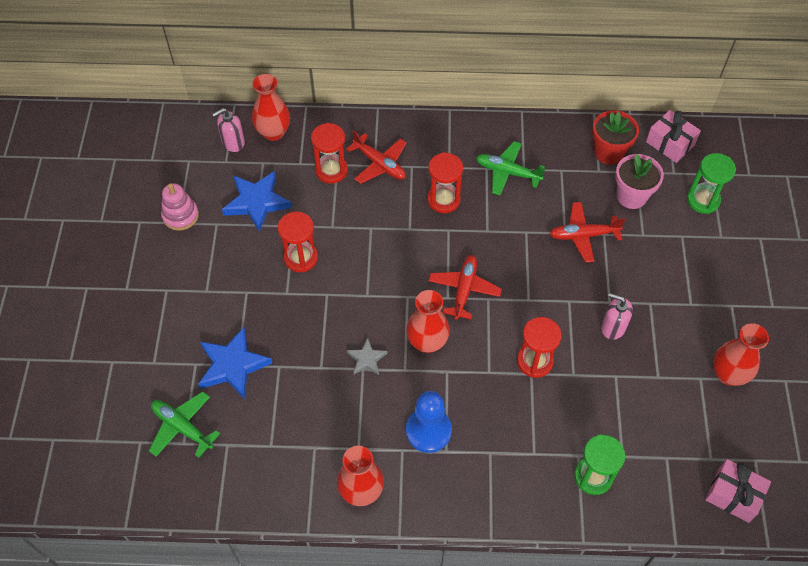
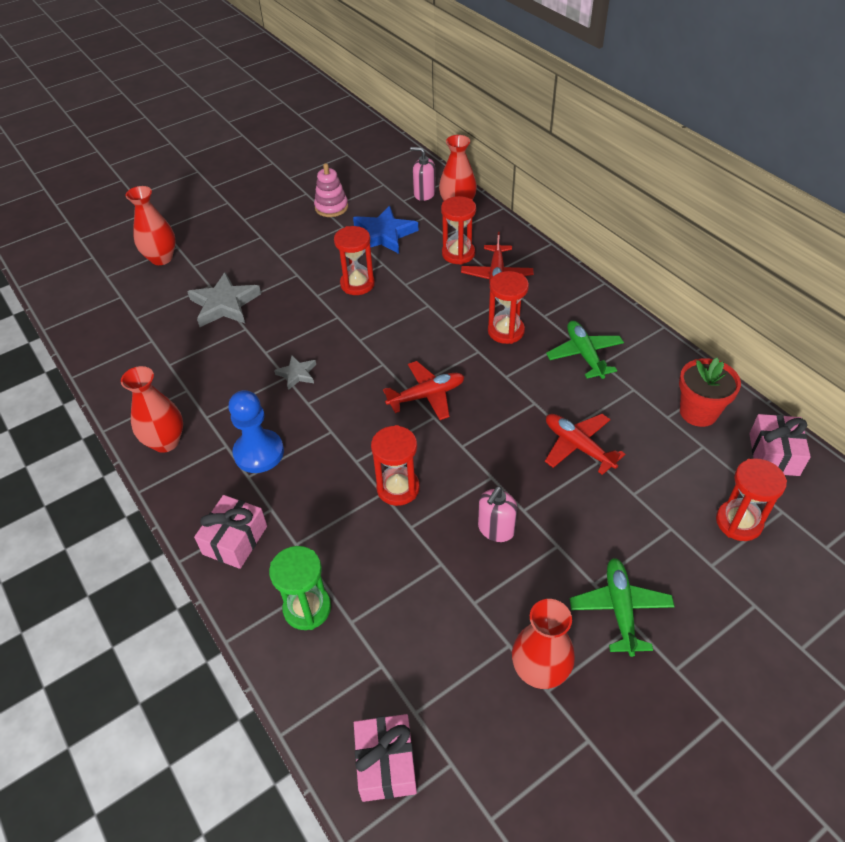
camera: 55 degrees right, 10 degrees down
(182, 427) = (149, 310): green plane -> green plane (620, 609)
(232, 365) = (224, 304): blue star -> grey star
(427, 342) = (348, 402): red vase -> red vase (161, 258)
(500, 491) = (235, 540): none -> pink gift
(613, 327) = (496, 529): pink soap dispenser -> pink soap dispenser turned 135 degrees counterclockwise
(631, 196) = (669, 458): pink flower pot -> none
(703, 200) = (738, 522): green hourglass -> red hourglass

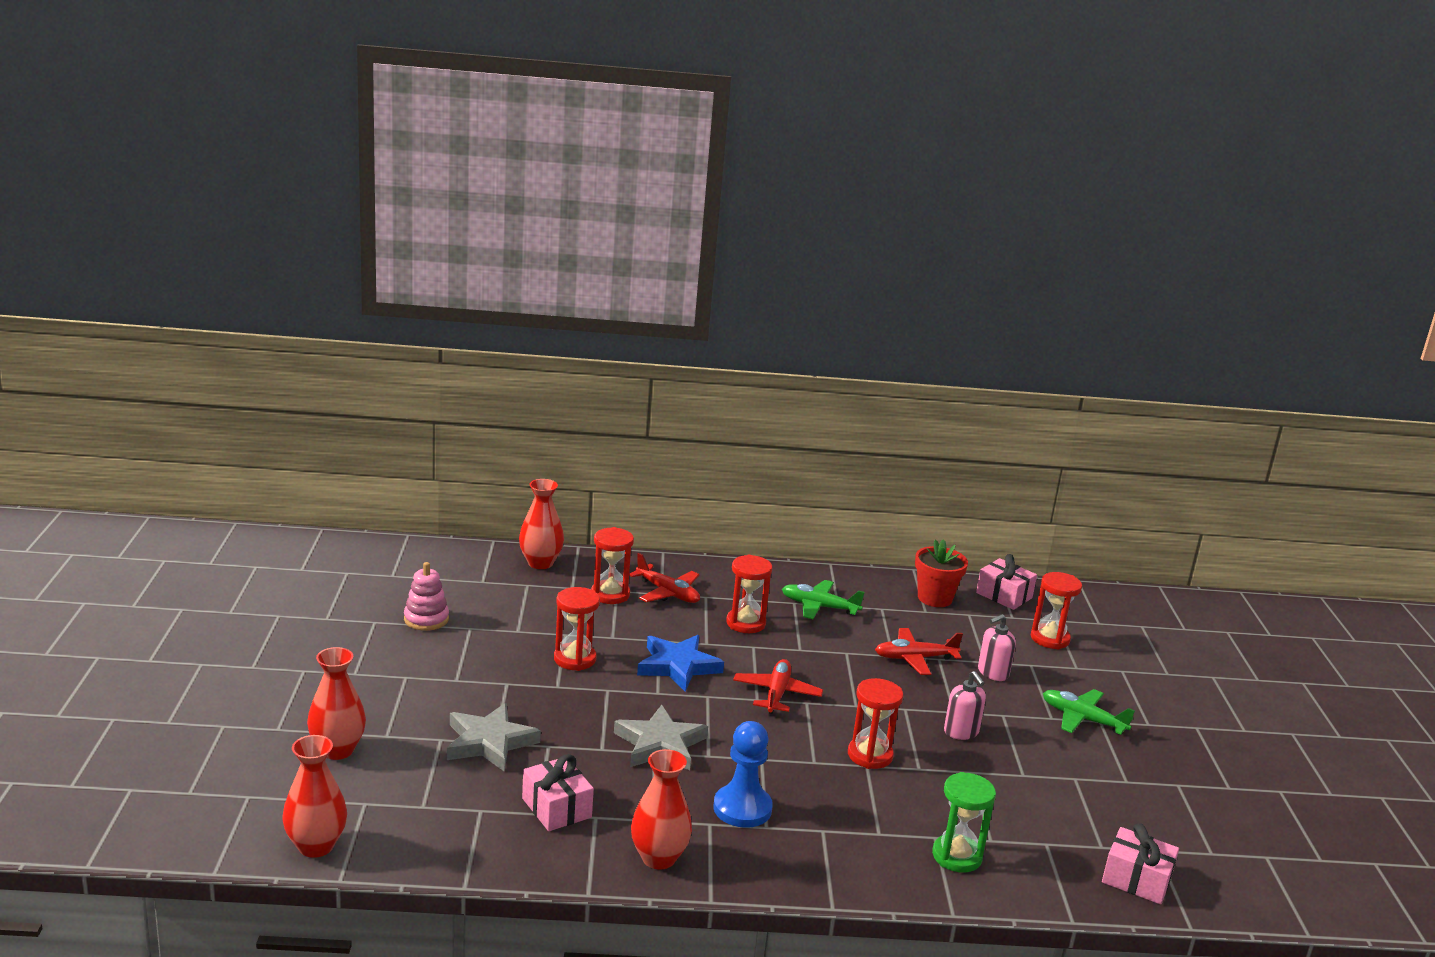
camera: 60 degrees left, 25 degrees down
(235, 540) = (840, 865): pink gift -> pink gift (556, 808)
(297, 374) = (660, 744): grey star -> grey star, size x1.85
(384, 234) = (520, 614): blue star -> blue star (678, 666)
(424, 194) = (491, 568): pink soap dispenser -> pink soap dispenser (992, 673)
(539, 671) = (1108, 776): red vase -> red vase (316, 846)

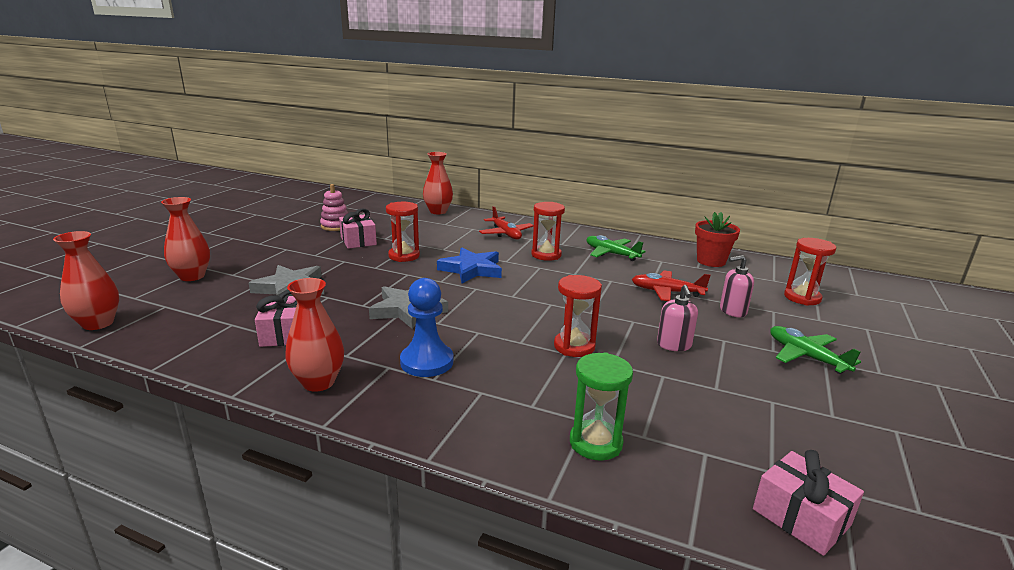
camera: 25 degrees right, 0 degrees up
(610, 594) = (465, 230): red hourglass -> none
(776, 694) = (531, 295): red plane -> none
(1004, 595) = (774, 267): pink gift -> pink gift (358, 241)

